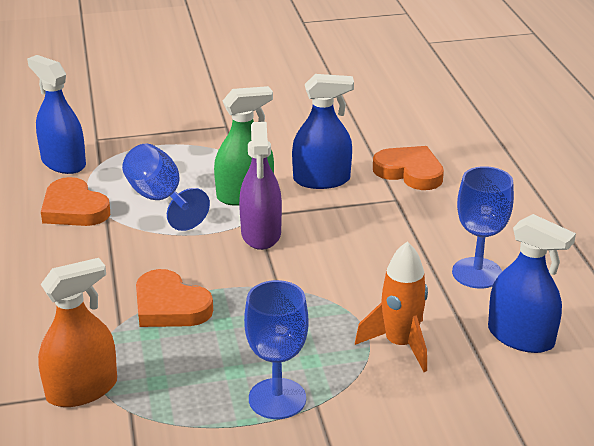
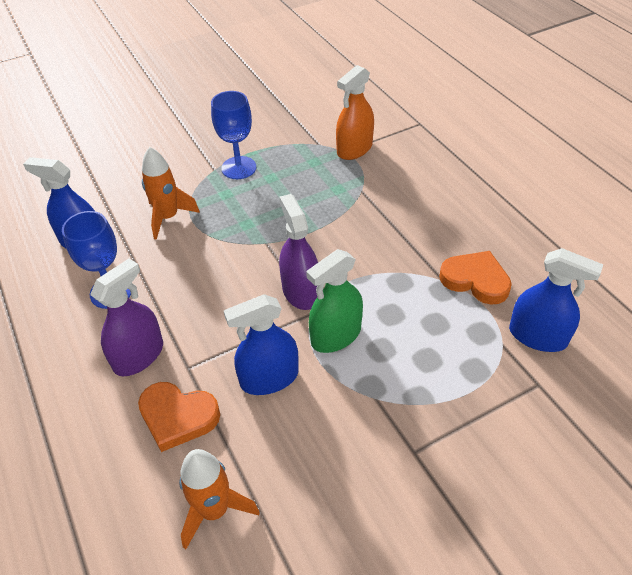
camera: 165 degrees right, 15 degrees up
(160, 199) = (410, 310): blue goblet -> none
(170, 306) = (336, 210): orange heart -> none
(388, 126) = (214, 510): none -> orange rocket
(444, 215) = (138, 356): none -> purple spray bottle

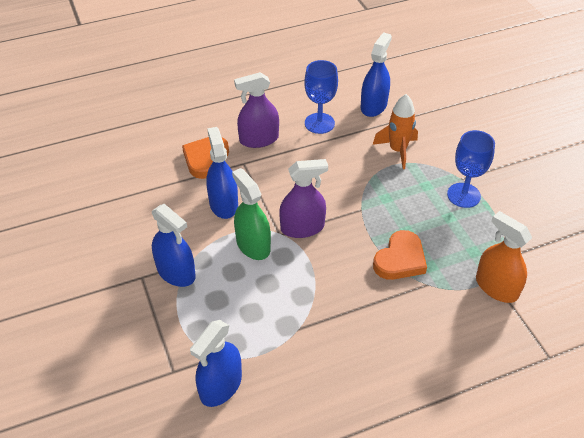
camera: 95 degrees right, 0 degrees up
(138, 356) = (259, 139): purple spray bottle -> purple spray bottle turned 120 degrees clockwise
(214, 510) = (137, 175): orange rocket -> none
(397, 411) = (176, 272): none -> blue spray bottle
(475, 280) = (294, 354): orange heart -> orange heart (400, 259)

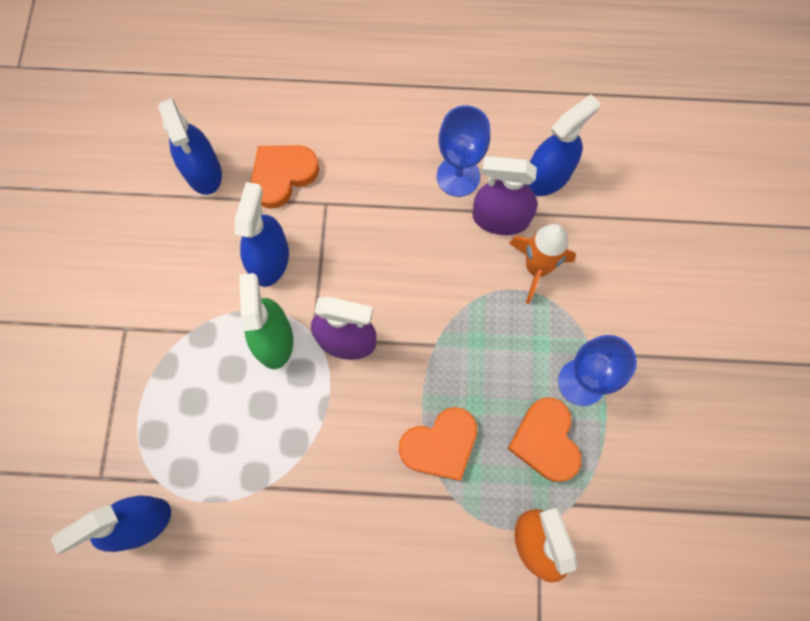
camera: 25 degrees right, 25 degrees up
(176, 272) = (166, 340): blue spray bottle -> blue spray bottle (203, 171)
(259, 139) = (365, 171): purple spray bottle -> purple spray bottle (500, 218)
(463, 232) = (545, 441): none -> orange heart

